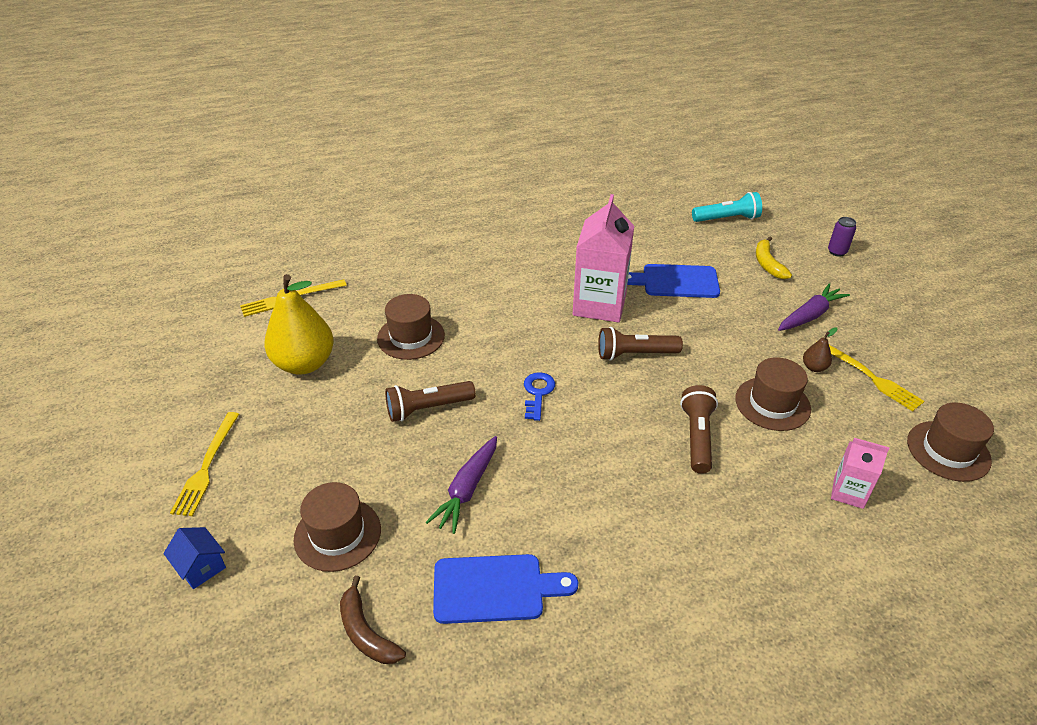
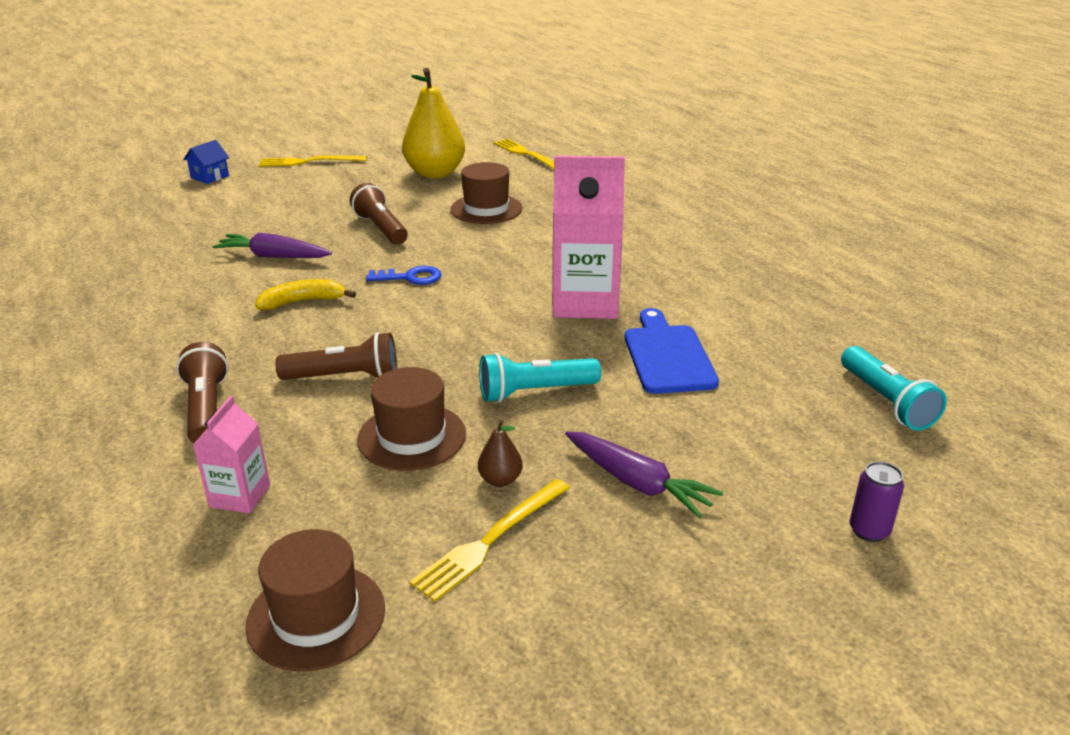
camera: 80 degrees right, 10 degrees down
(337, 534) = (231, 213): brown hat -> none
(366, 632) = (132, 236): brown banana -> none
(495, 588) = (157, 279): blue cutting board -> none
(635, 354) = (492, 331): brown flashlight -> brown flashlight (206, 409)
(717, 342) = (535, 392): none -> turquoise flashlight
(768, 264) = (769, 442): yellow banana -> yellow banana (303, 301)

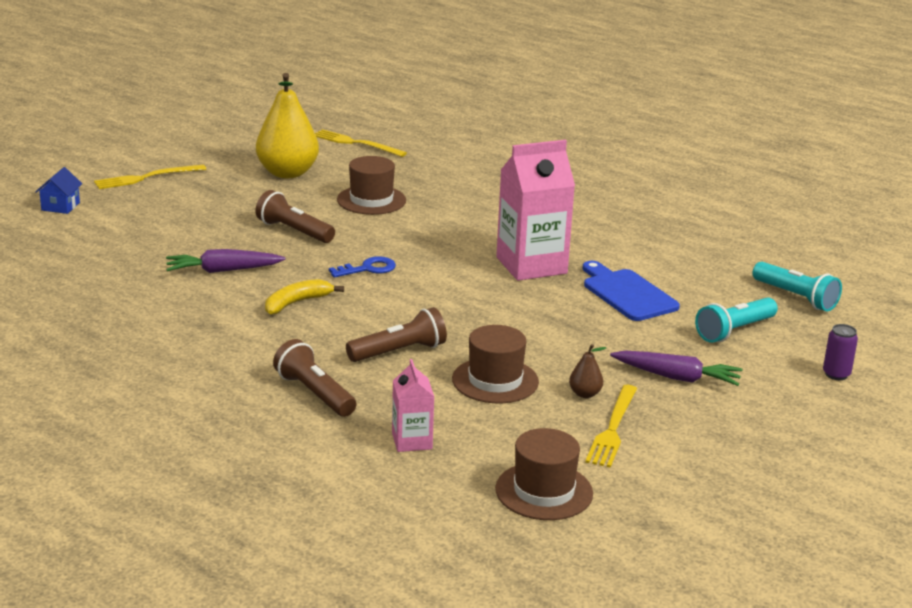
camera: 25 degrees left, 5 degrees down
(535, 392) = (554, 335): turquoise flashlight -> turquoise flashlight (734, 331)

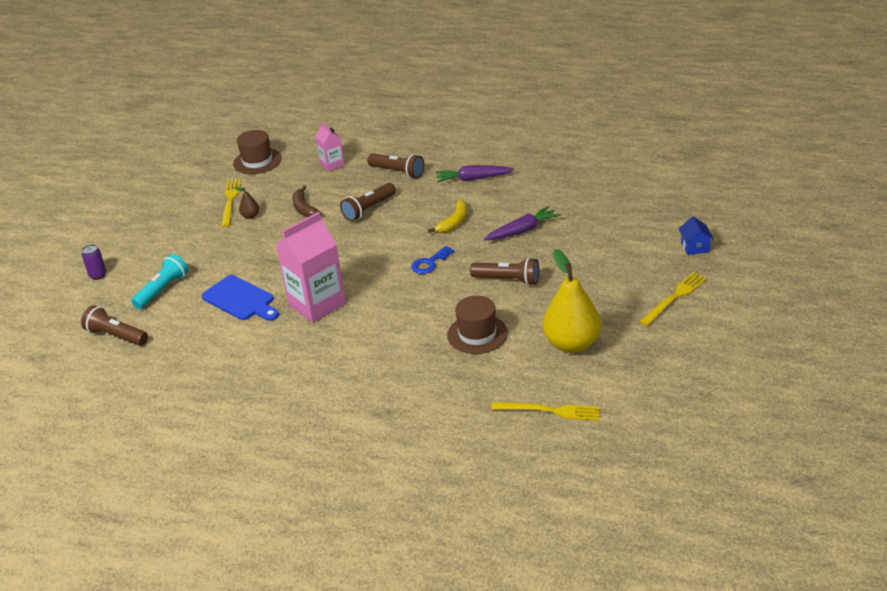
camera: 165 degrees right, 10 degrees up
(495, 380) = (304, 208): brown hat -> brown banana
(677, 377) = (198, 243): purple carrot -> purple carrot (473, 179)
(796, 297) = (116, 336): turquoise flashlight -> brown flashlight

